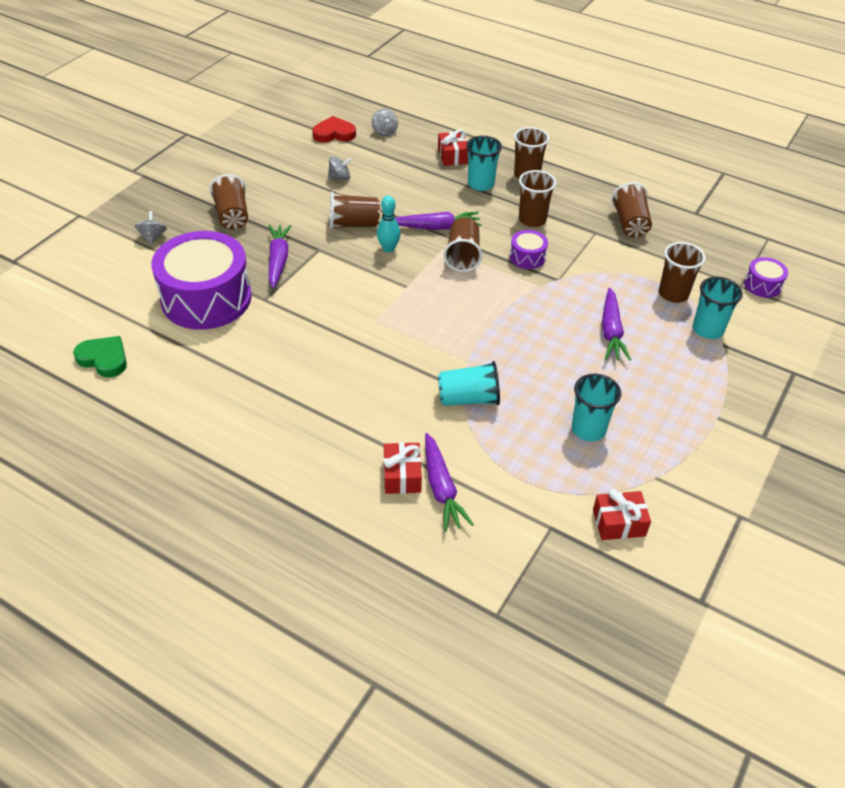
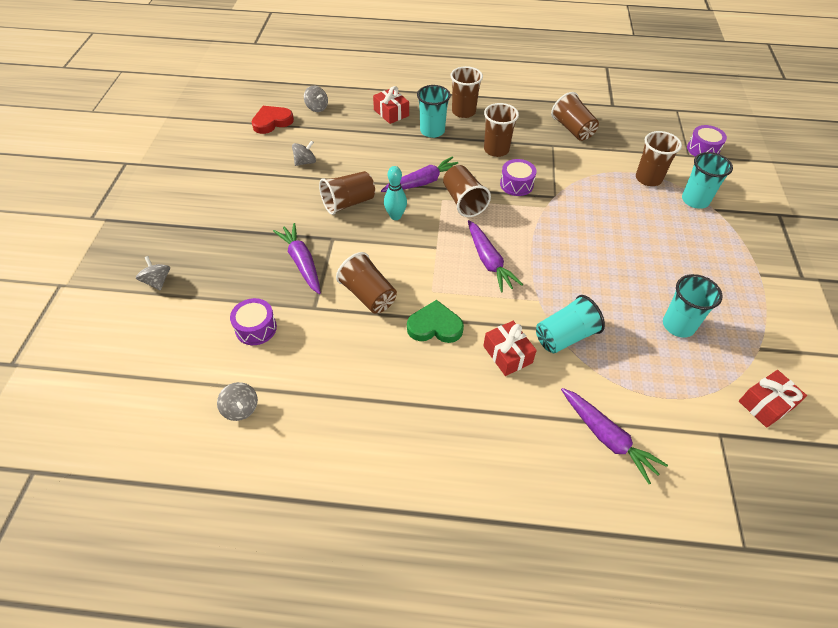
camera: 25 degrees left, 5 degrees up
(104, 359) = (188, 439): green heart -> green heart (435, 326)
(156, 352) = (240, 409): none -> grey spinning top
(206, 298) = (256, 328): purple drum -> purple drum, size x0.43
(232, 216) = (226, 232): brown cup -> brown cup (368, 295)
(402, 475) = (565, 440): red gift -> red gift (507, 354)
(611, 331) = (628, 228): purple carrot -> purple carrot (489, 261)

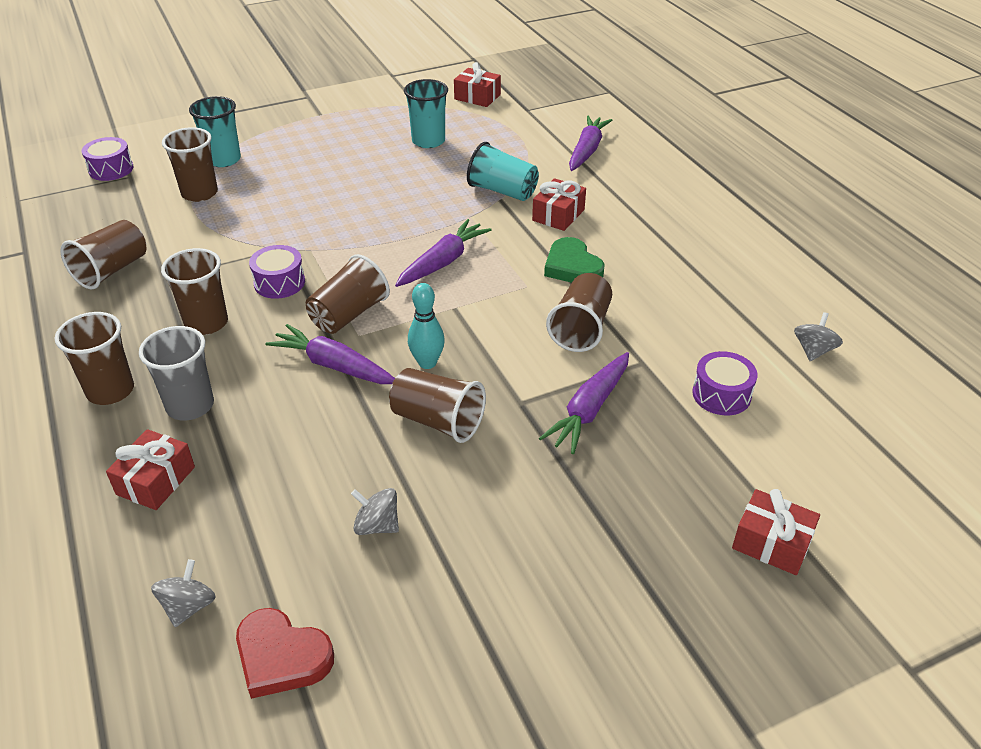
camera: 120 degrees left, 10 degrees down
(157, 281) = (771, 543): grey spinning top -> red gift
(432, 131) = (190, 406): turquoise cup -> grey cup

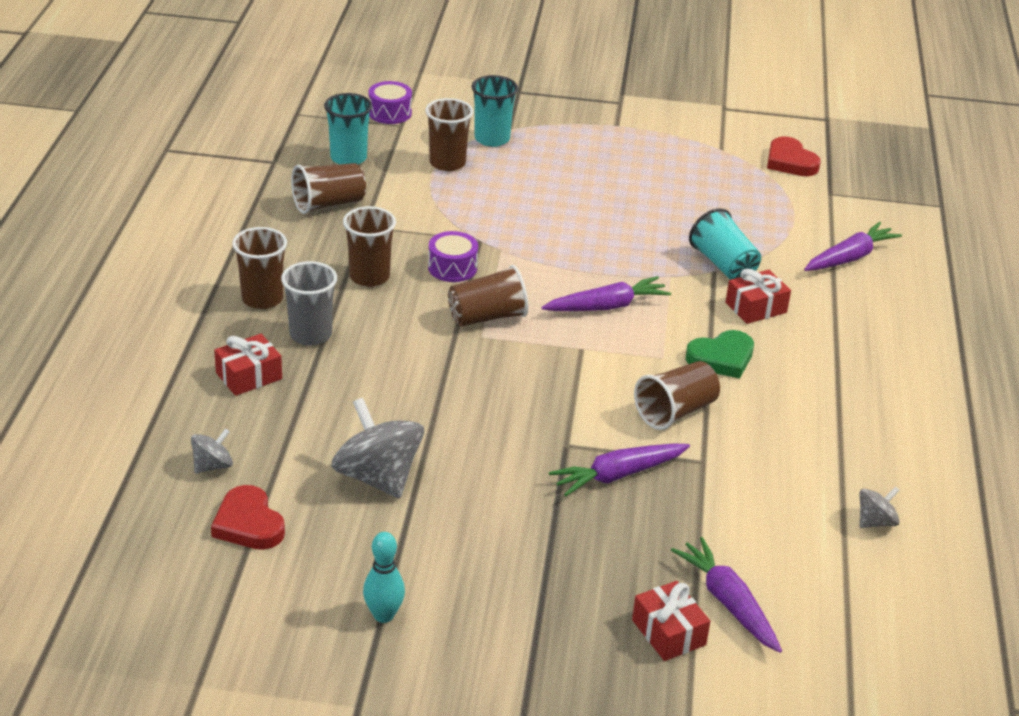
camera: 30 degrees right, 5 degrees down
(334, 365) = (441, 352): purple carrot -> purple carrot (728, 602)
(377, 525) = (378, 477): grey spinning top -> grey spinning top, size x1.98
(427, 363) = (518, 382): turquoise bowling pin -> turquoise bowling pin (383, 615)
(428, 141) = (697, 189): turquoise cup -> turquoise cup (348, 158)
(437, 421) = (486, 428): brown cup -> none
(477, 97) = (790, 162): red gift -> red heart
(572, 267) = (721, 358): green heart -> green heart turned 120 degrees counterclockwise
(721, 394) = (746, 516): purple drum -> none

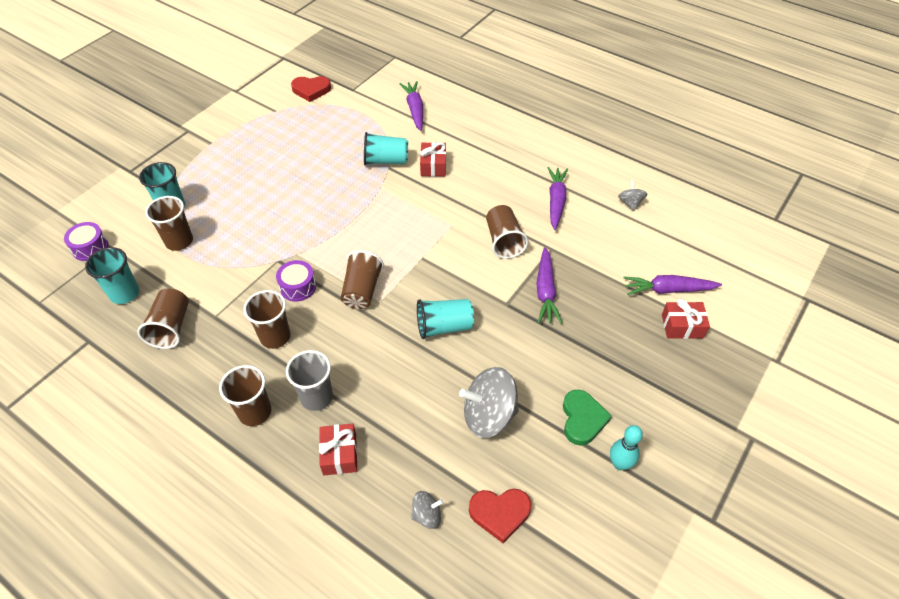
camera: 60 degrees left, 15 degrees up
(212, 465) = (427, 515): grey spinning top -> grey spinning top turned 90 degrees clockwise
(484, 400) = (444, 326): none -> turquoise cup
(607, 306) = (390, 228): purple carrot -> purple carrot (556, 201)
(721, 358) = (468, 200): green heart -> green heart (582, 419)

